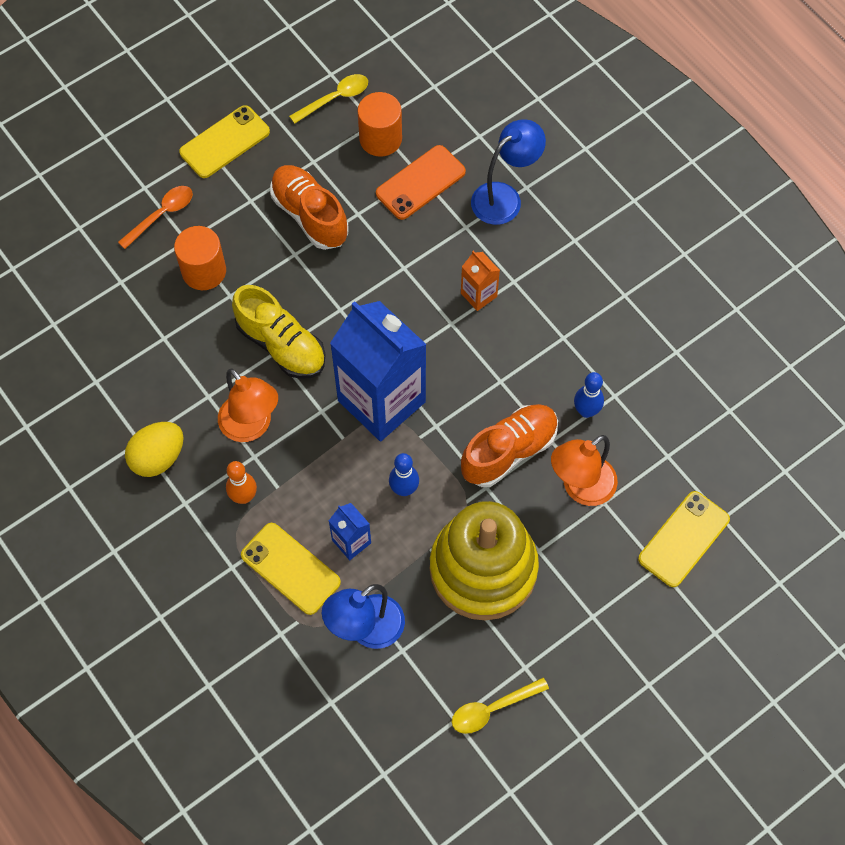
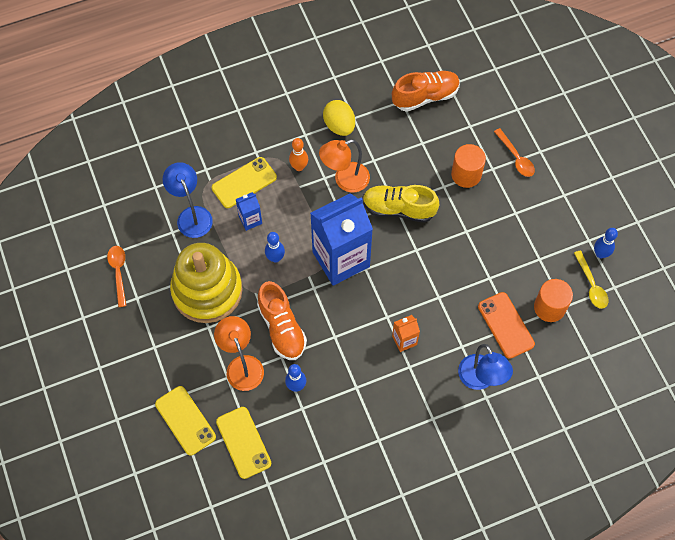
camera: 105 degrees right, 0 degrees up
(224, 142) = (567, 206): yellow phone -> yellow phone (243, 442)
(281, 345) = (398, 209): yellow shoe -> yellow shoe turned 45 degrees clockwise
(287, 95) = (600, 254): none -> blue bowling pin
(310, 215) = (495, 247): orange shoe -> orange shoe (425, 96)
(492, 709) = (118, 272): yellow spoon -> orange spoon

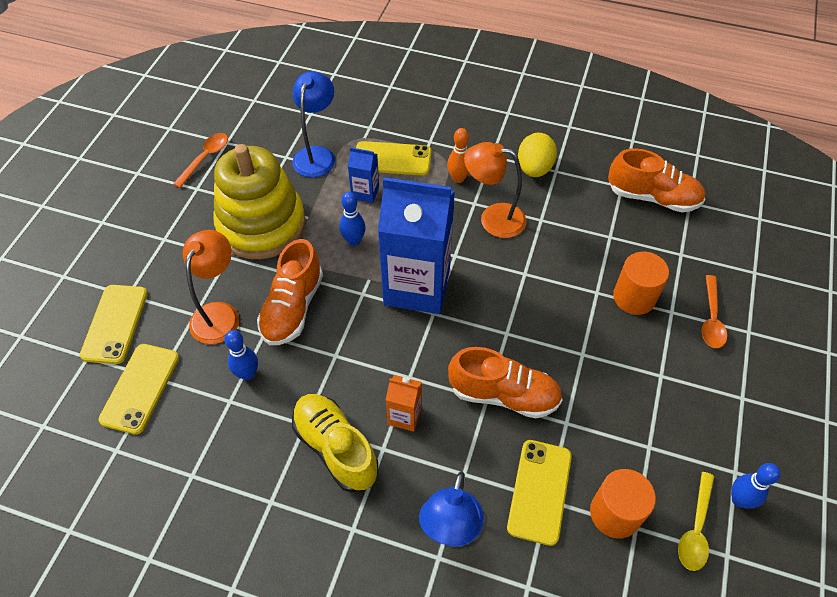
camera: 40 degrees right, 10 degrees down
(398, 209) = (525, 281): yellow shoe -> yellow shoe (336, 448)
(445, 287) = (503, 395): none -> orange shoe
(505, 325) = (539, 491): orange phone -> yellow phone

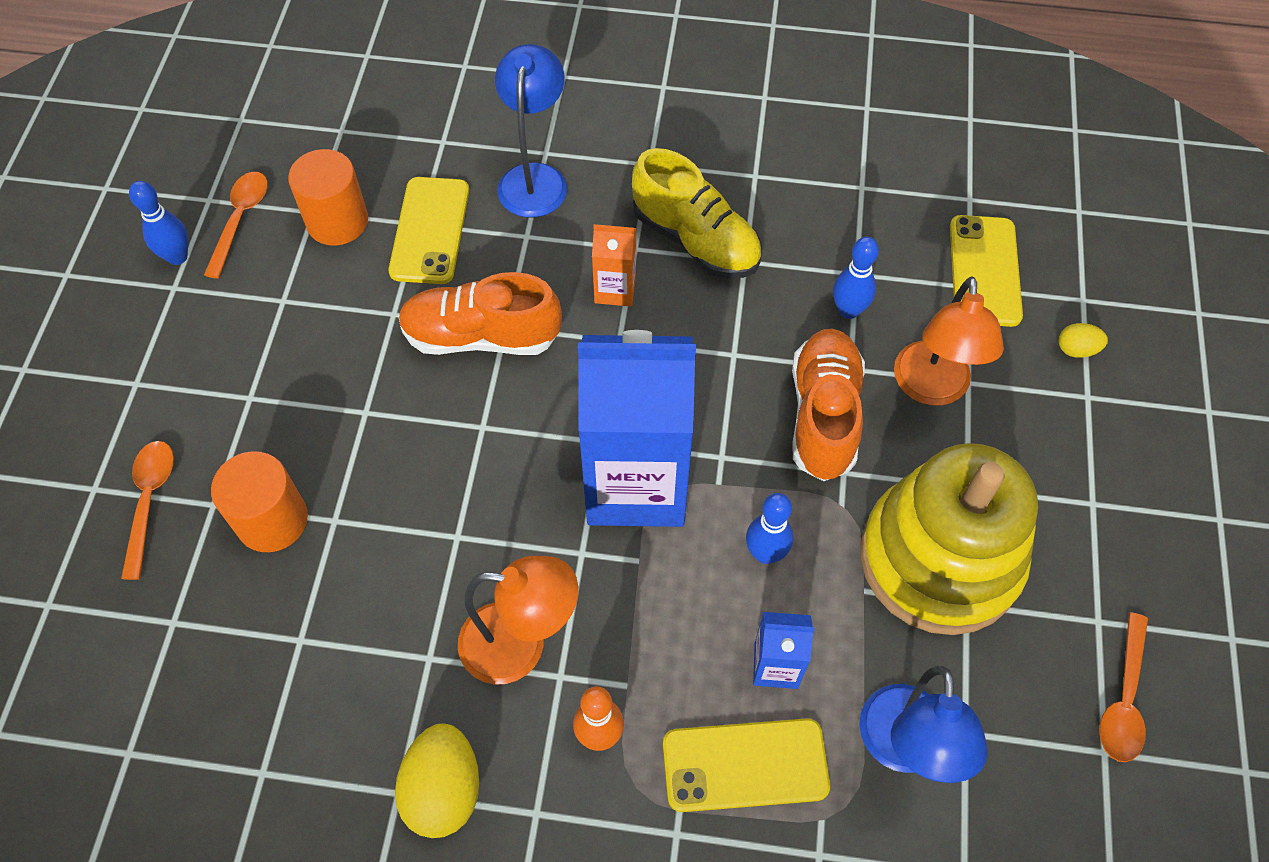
camera: 170 degrees right, 5 degrees up
(115, 324) = (1076, 349): yellow phone -> yellow egg
(652, 197) = (202, 752): orange shoe -> none
(695, 529) = (240, 220): yellow spoon -> orange spoon

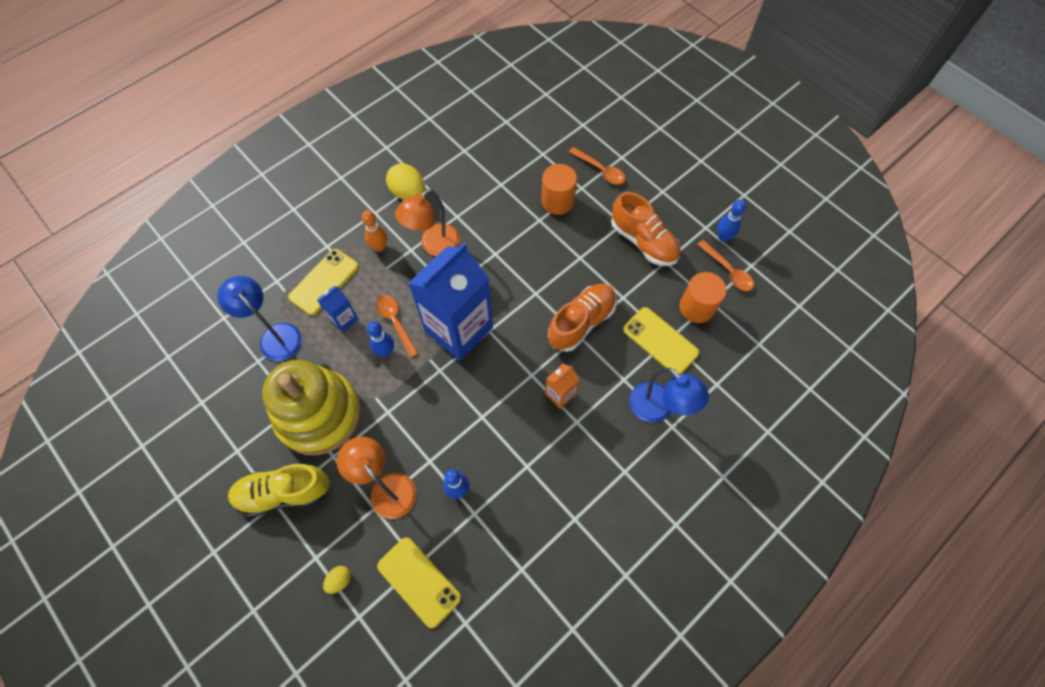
camera: 130 degrees right, 5 degrees up
(695, 240) = (558, 453): yellow shoe -> yellow shoe (284, 493)
(823, 415) = (419, 427): orange shoe -> orange shoe (643, 241)
(1123, 699) = (206, 428): orange spoon -> orange spoon (395, 322)

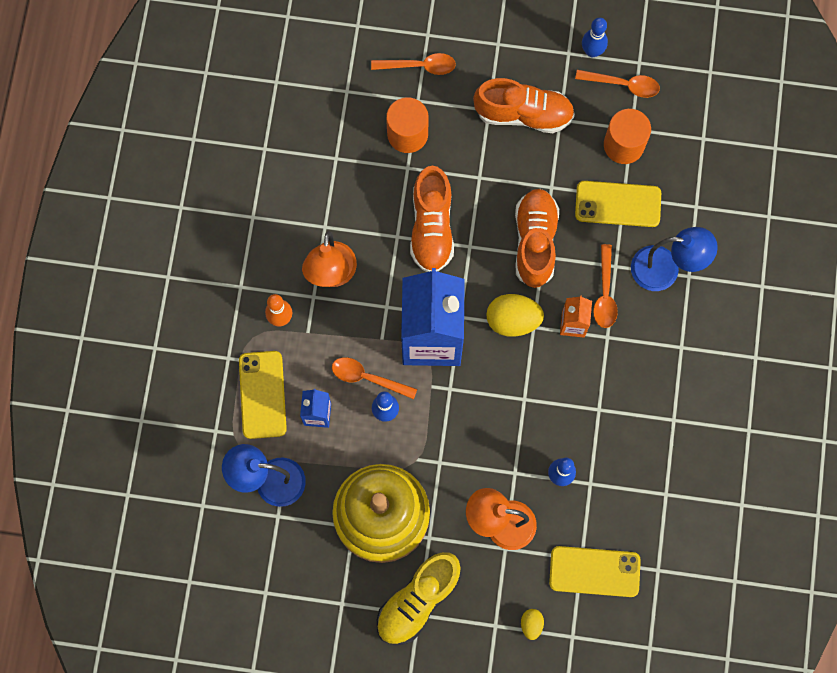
camera: 40 degrees left, 10 degrees up
(408, 193) = (253, 239): yellow egg -> yellow egg (513, 320)
(522, 264) = (431, 227): none -> orange shoe
(600, 391) = (605, 293): none -> orange spoon

